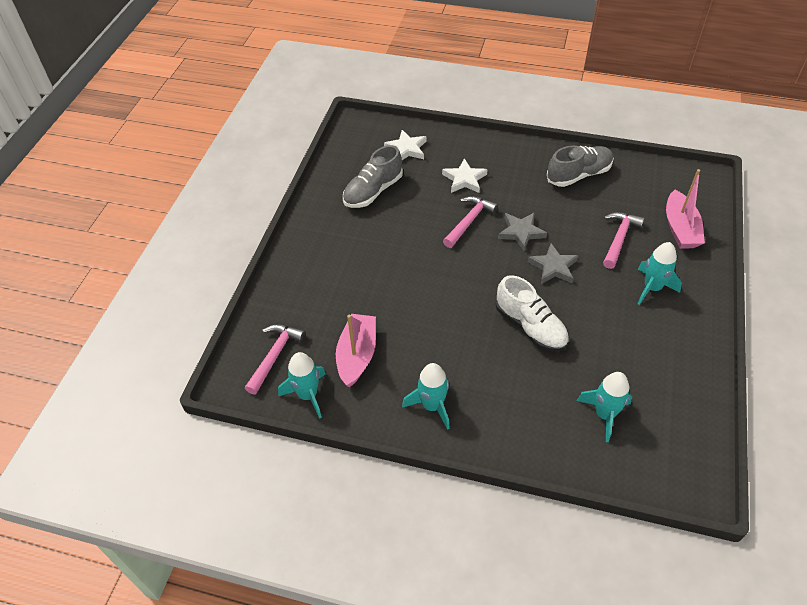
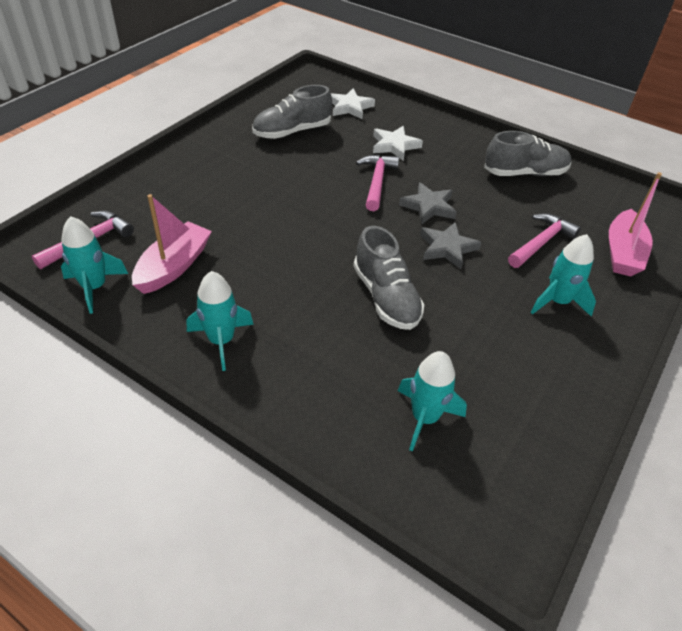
camera: 15 degrees right, 5 degrees down
(469, 221) = (377, 182): pink hammer -> pink hammer turned 45 degrees counterclockwise
(530, 327) = (386, 297): white shoe -> grey shoe

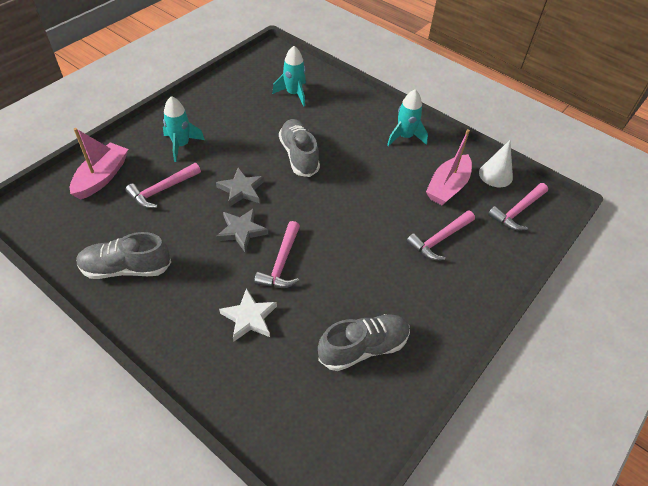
camera: 175 degrees left, 5 degrees up
(94, 287) = (495, 175): turquoise rocket -> white cone
(203, 208) = (439, 240): none -> pink hammer
(350, 107) = (287, 400): white star -> none

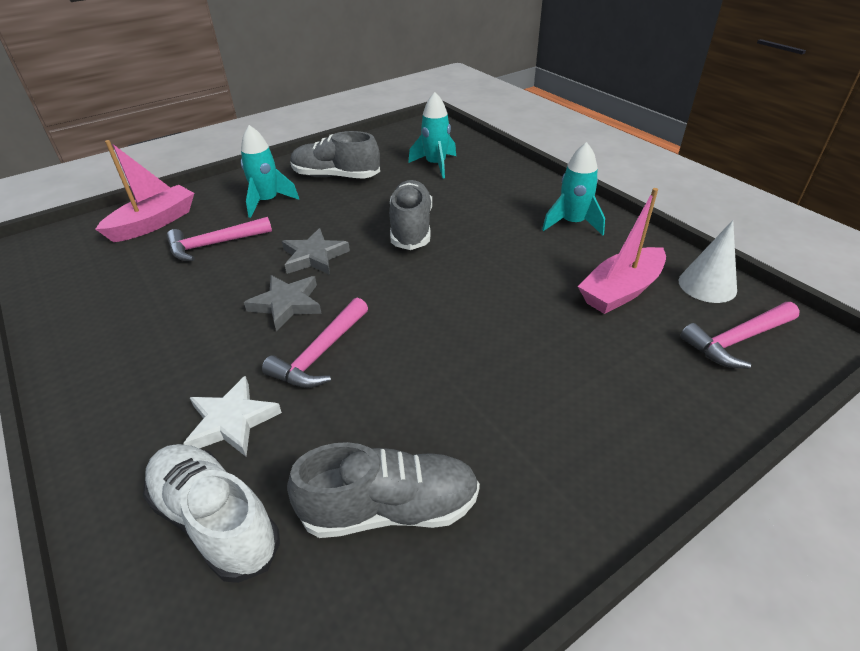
camera: 20 degrees right, 10 degrees down
(126, 268) = (110, 326): grey shoe -> grey shoe (336, 176)
(272, 375) = (215, 520): none -> white shoe
(439, 240) = (585, 361): pink hammer -> none

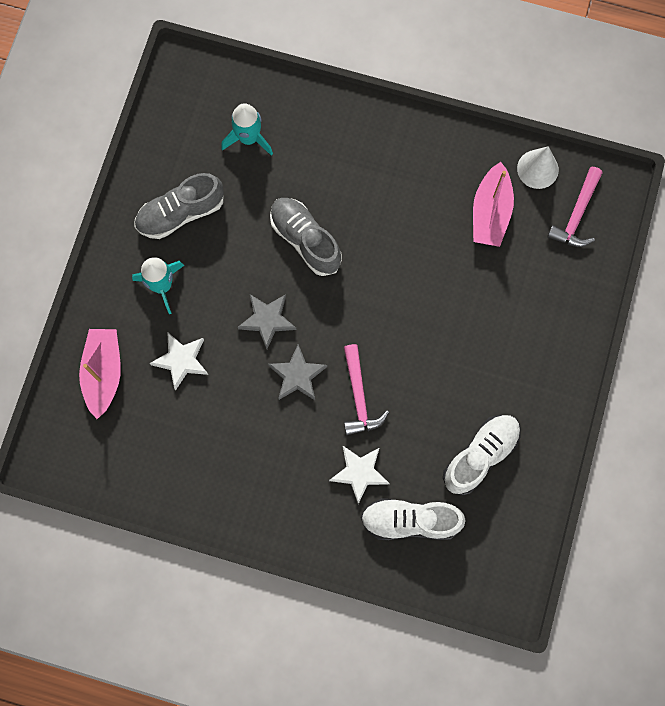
camera: 40 degrees left, 35 degrees up
(214, 244) = (181, 360): pink hammer -> white star
(390, 508) = (480, 456): grey shoe -> white shoe
(572, 223) = (414, 153): turquoise rocket -> none

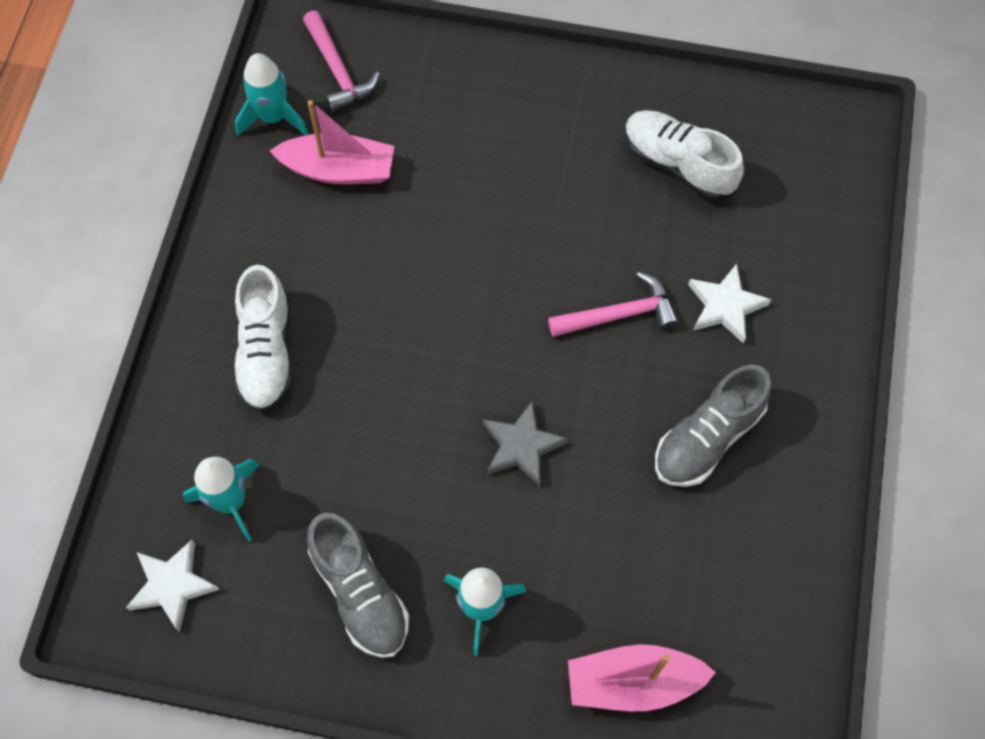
camera: 95 degrees left, 10 degrees down
(181, 360) = (598, 564): white star -> white star (172, 585)
(297, 375) = (599, 397): grey star -> none
(305, 240) = (393, 404): grey shoe -> grey shoe (707, 438)
(410, 521) = (778, 240): white shoe -> white shoe (266, 352)
(537, 169) = (273, 117): white cone -> turquoise rocket
(576, 215) = (338, 71): pink hammer -> pink hammer turned 45 degrees clockwise

